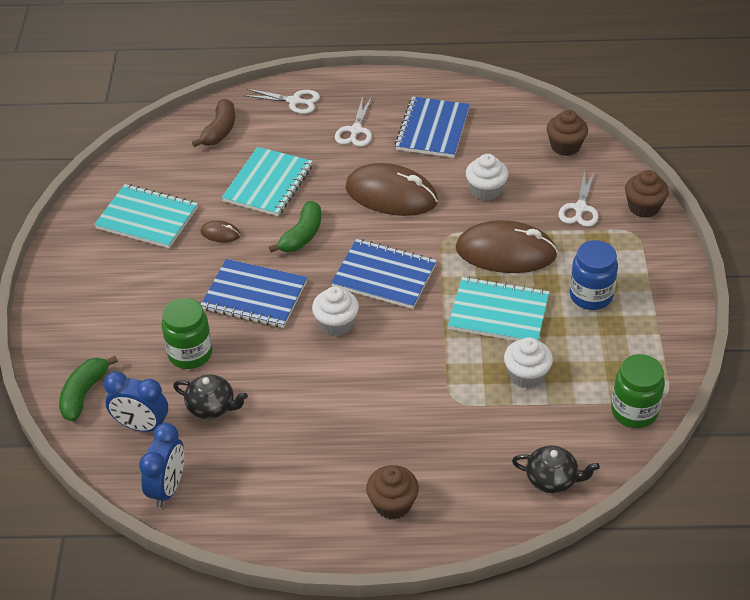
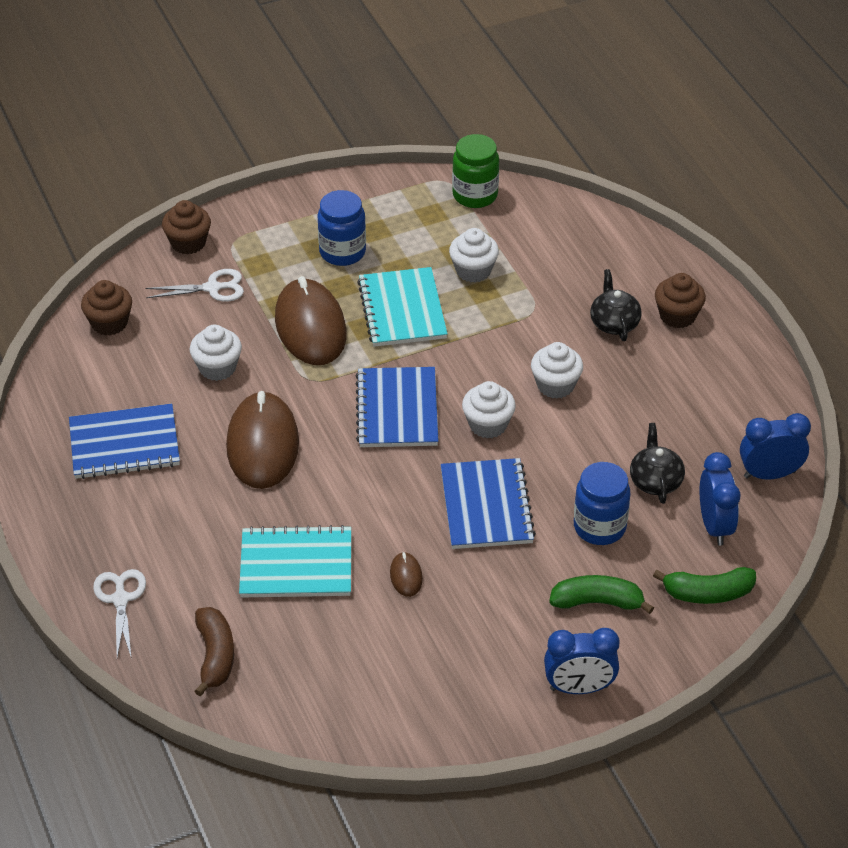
camera: 115 degrees left, 0 degrees up
(63, 290) = (579, 688): none -> blue clock
(147, 218) = (417, 660): turquoise notebook -> none
(190, 354) = (599, 527): green jar -> blue jar
(220, 131) = (215, 656): brown banana -> brown banana turned 90 degrees clockwise
(302, 235) = (370, 500): green banana -> green banana (597, 602)
(355, 130) = (157, 516): white scissors -> none
(355, 382) = (555, 385): none -> white cupcake
(552, 479) = (583, 227): black teapot -> black teapot (614, 323)

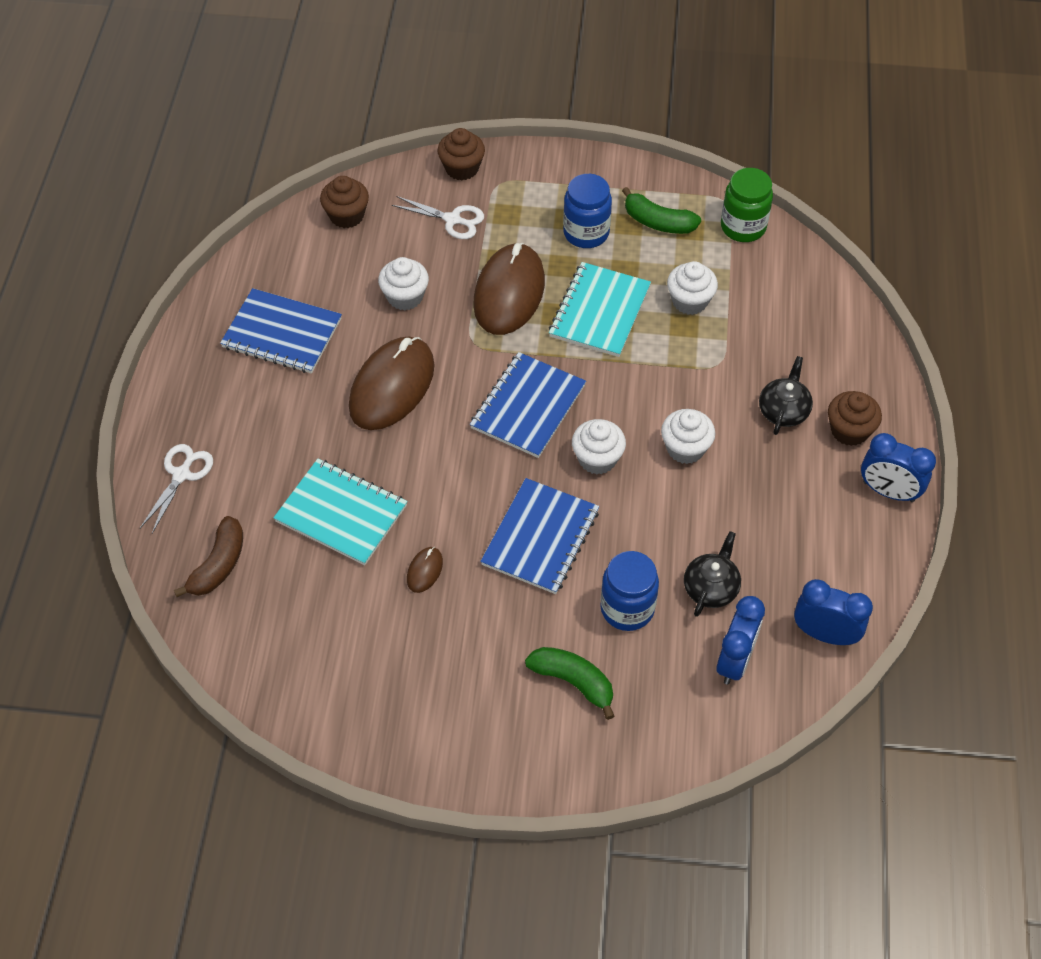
camera: 30 degrees right, 10 degrees up
(579, 688) = (498, 757): blue clock -> blue clock (888, 491)
(708, 593) = (680, 725): green banana -> green banana (658, 222)

